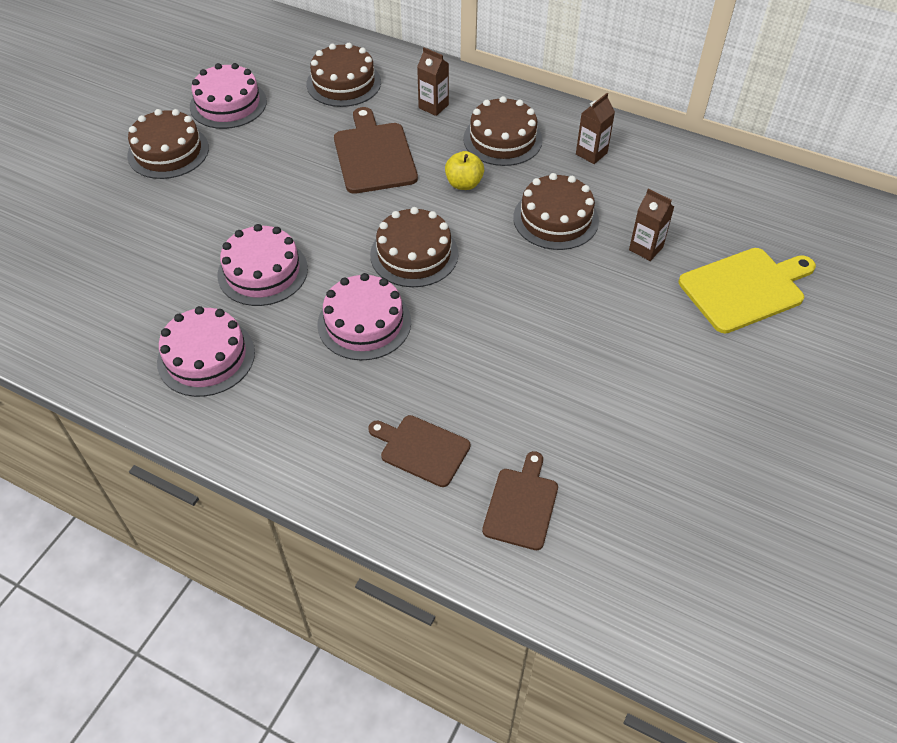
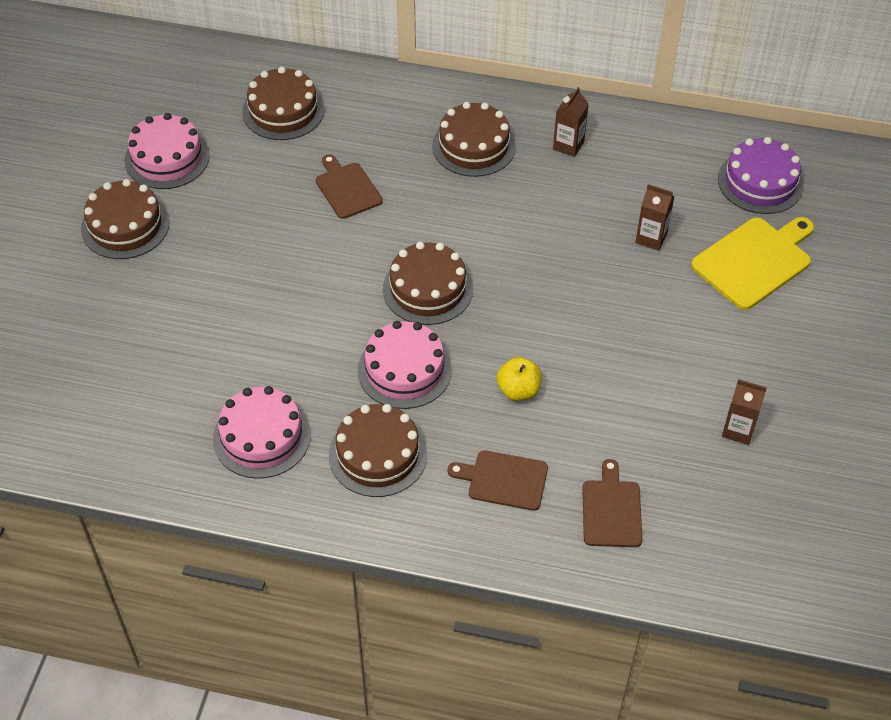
camera: 15 degrees left, 0 degrees up
(262, 272) = (282, 338): pink cake -> none
(374, 155) = (347, 188): brown cutting board -> brown cutting board, size x0.64
(433, 106) = (389, 121): brown carton -> brown carton (738, 430)
(464, 184) = (451, 203): yellow apple -> yellow apple (518, 390)
(555, 219) = (555, 224): brown cake -> brown cake (378, 454)
(771, 217) = (760, 182): none -> purple cake

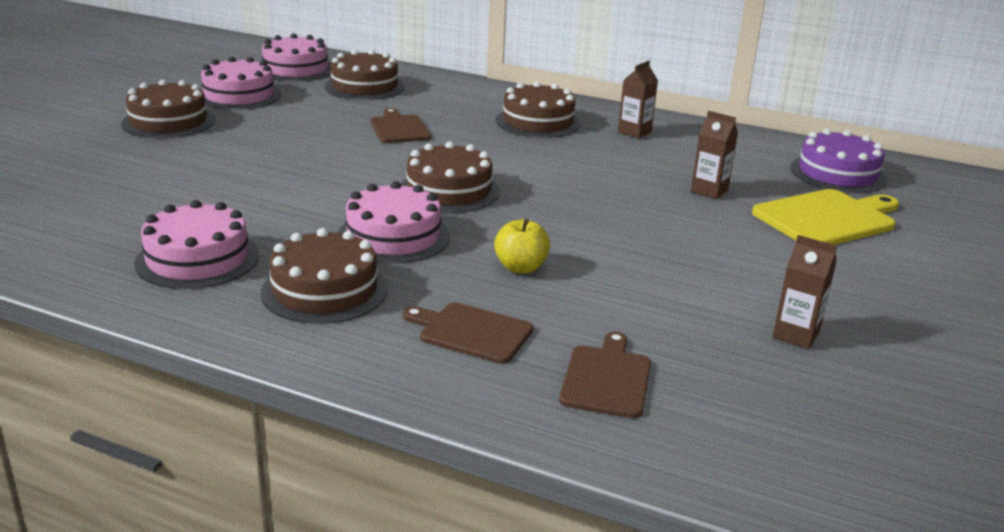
camera: 10 degrees right, 25 degrees down
(198, 88) = (295, 69): none -> pink cake

